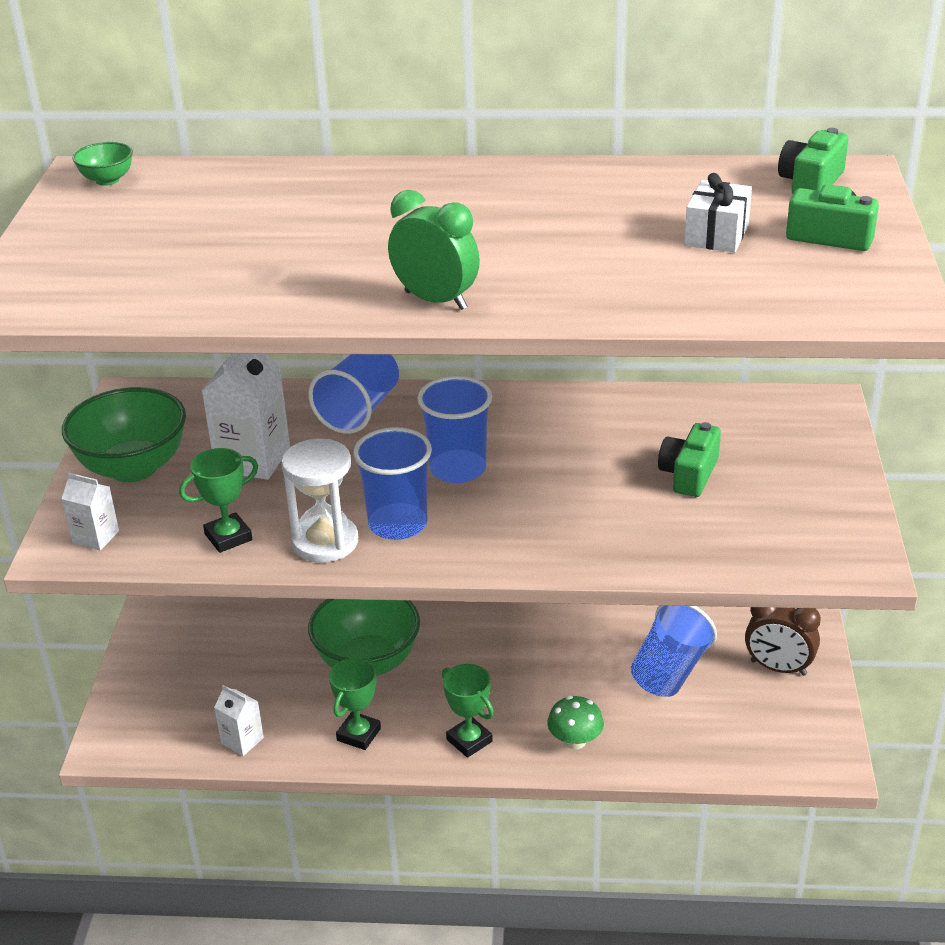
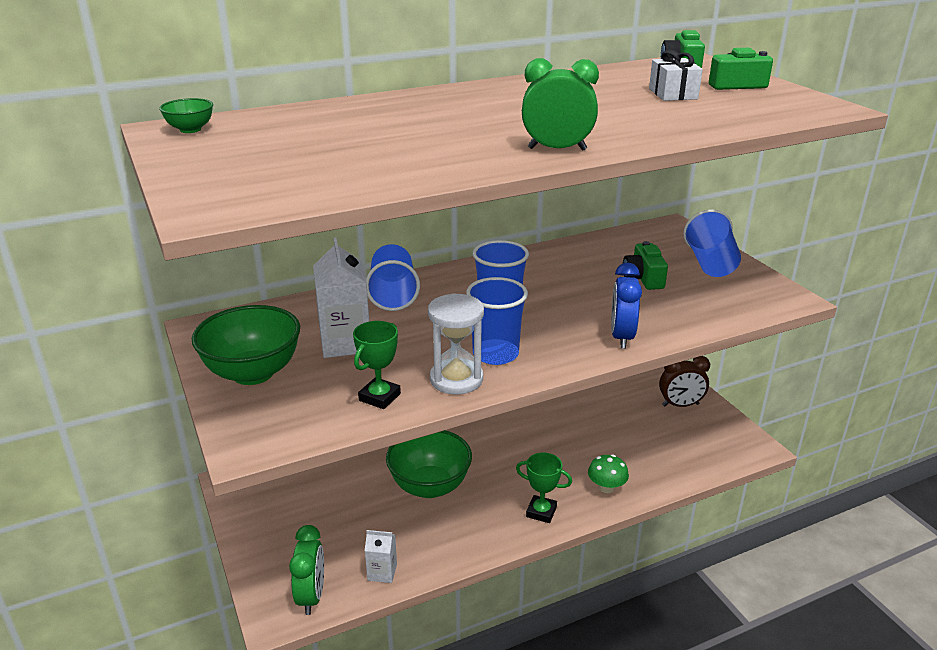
camera: 30 degrees left, 5 degrees down
(96, 537) = (268, 428): white carton -> none
(156, 737) = (311, 596): none -> green clock
(358, 734) = (464, 536): green trophy -> none
(567, 549) = (621, 337): none -> blue clock
(669, 671) = (623, 427): blue cup -> blue cup (710, 264)

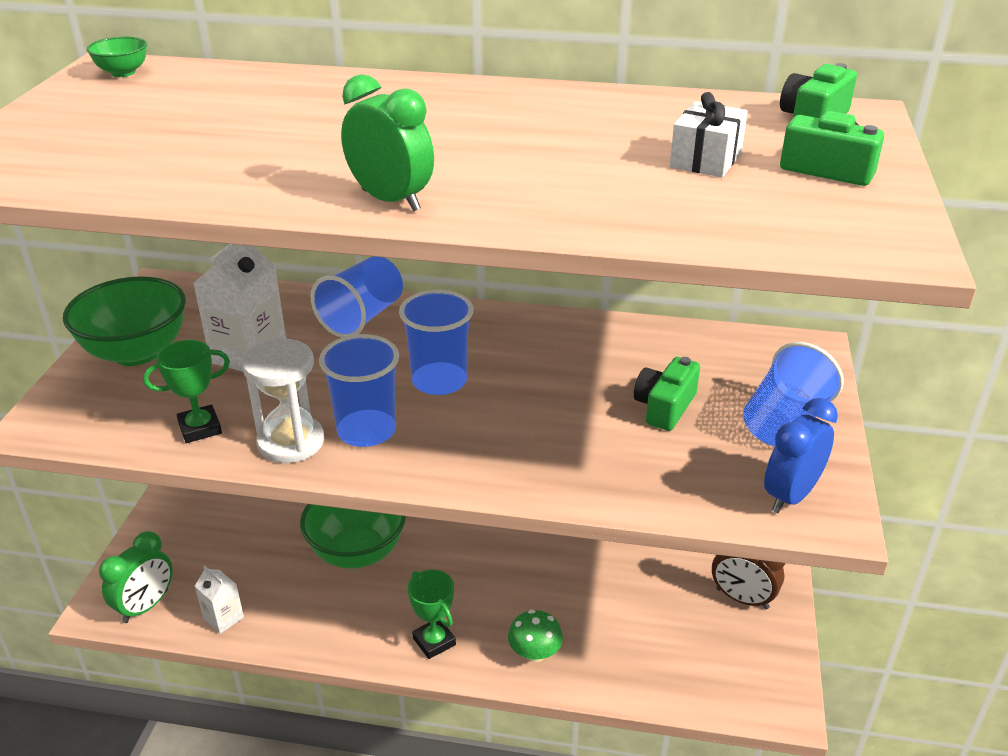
camera: 35 degrees right, 5 degrees up
(621, 337) = (528, 472): blue clock -> blue clock (790, 496)

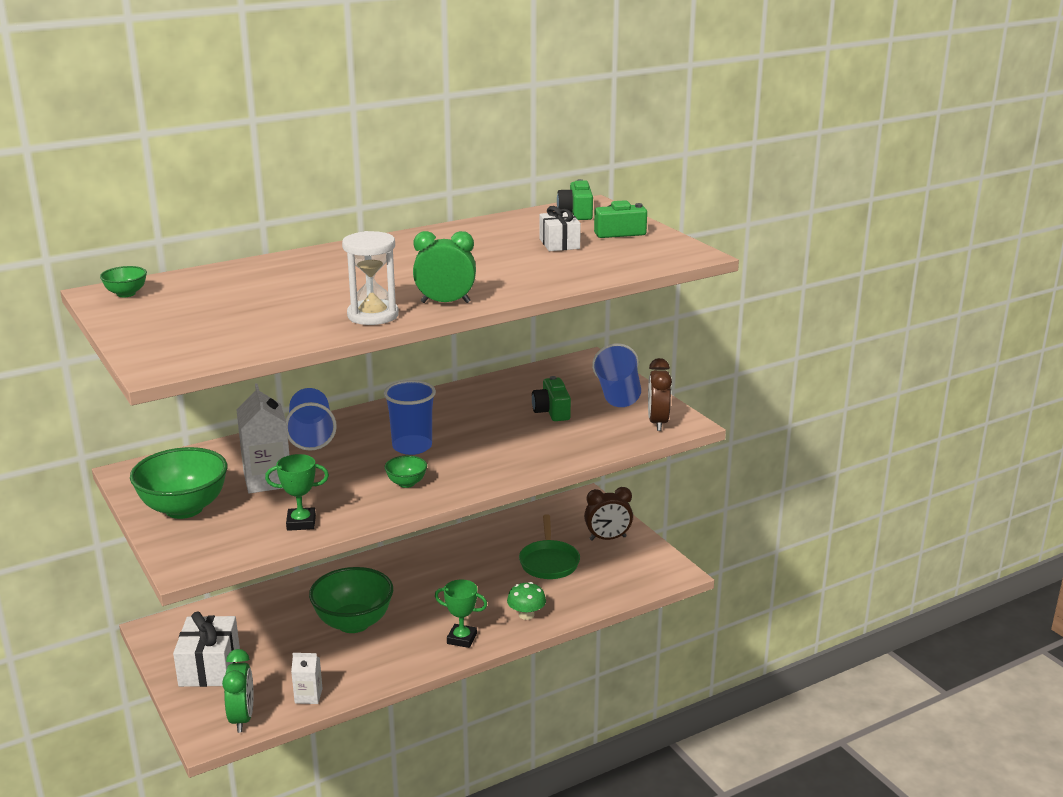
camera: 40 degrees left, 10 degrees down
(189, 527) = (209, 667): none -> white gift
(200, 428) = (301, 523): green trophy -> green trophy turned 60 degrees clockwise
(291, 442) = (370, 505): white hourglass -> white hourglass (373, 315)
(366, 431) = (406, 483): blue cup -> green bowl
(636, 592) = (549, 562): none -> green pan
(790, 496) = (657, 422): blue clock -> brown clock

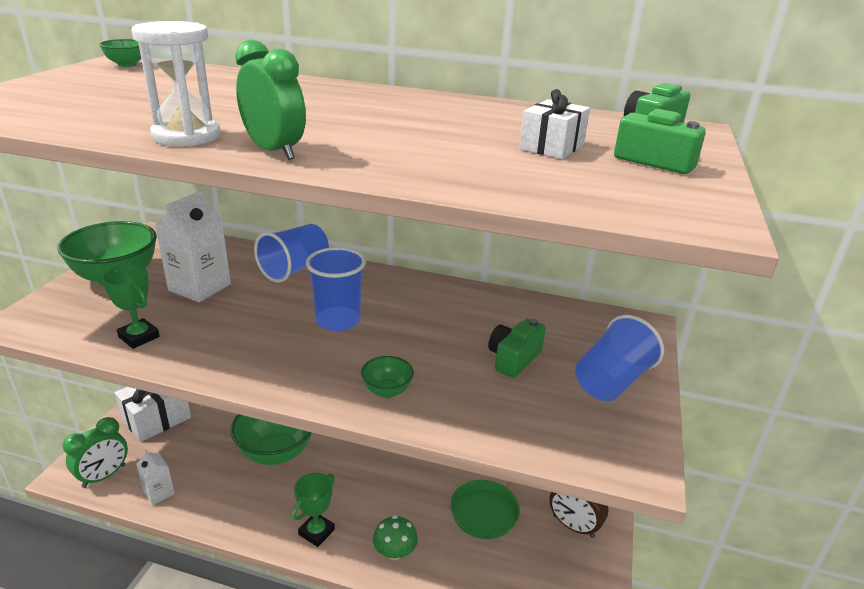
camera: 45 degrees right, 5 degrees up
(406, 483) = (267, 352): green bowl -> green bowl (387, 391)
(462, 639) = (316, 532): green trophy -> green trophy turned 60 degrees clockwise
(657, 422) = (606, 443): brown clock -> none

